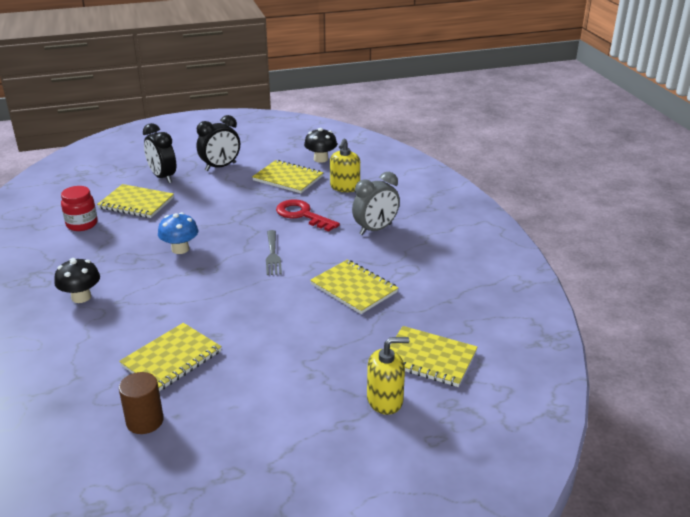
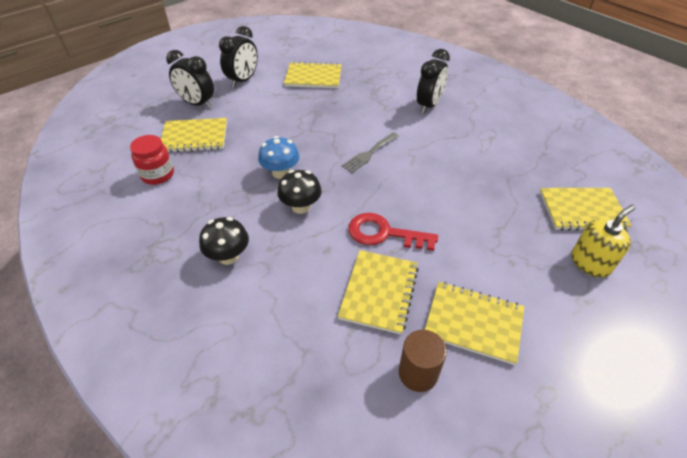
camera: 25 degrees left, 15 degrees up
(272, 255) = (369, 154): grey fork -> grey fork turned 75 degrees clockwise
(302, 215) = (358, 108): red key -> red key (384, 233)
(321, 159) = (324, 53): black mushroom -> black mushroom (301, 207)
(345, 187) = (368, 73): yellow soap dispenser -> none
(354, 288) = (464, 165): yellow notebook -> yellow notebook (473, 323)
(375, 229) = (429, 105): grey clock -> black clock

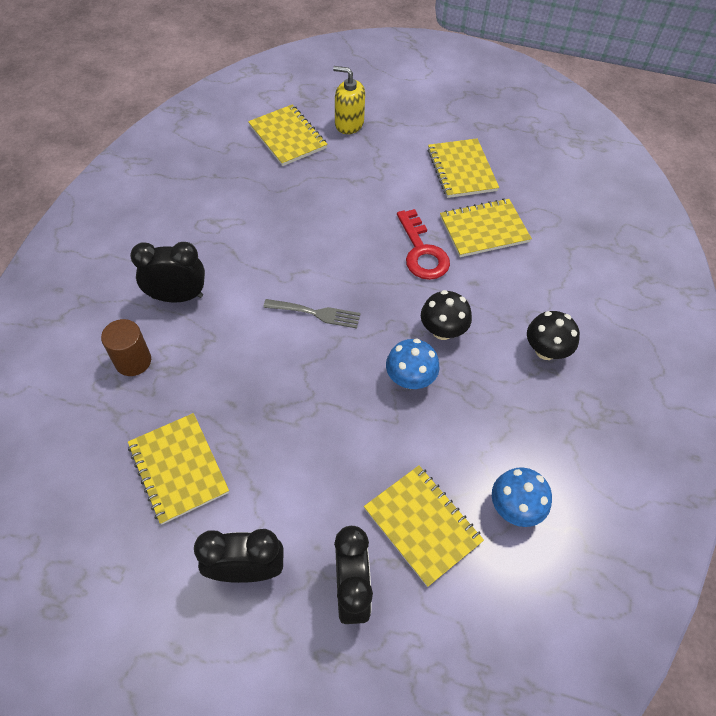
camera: 125 degrees left, 10 degrees up
(158, 175) = (514, 507): red jar -> blue mushroom
(418, 373) = (525, 185): brown cylinder -> brown cylinder (133, 361)

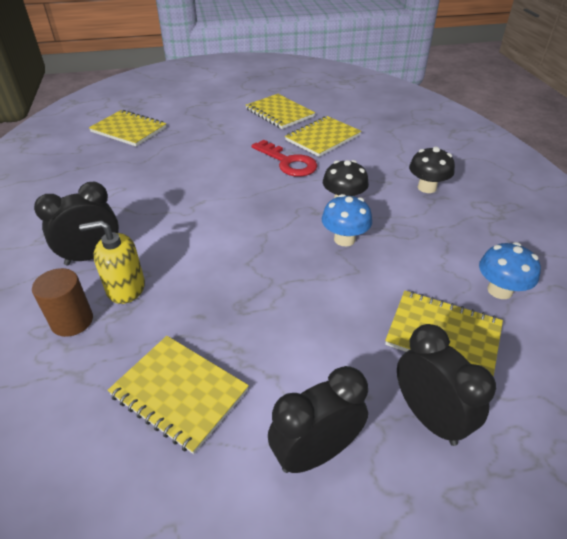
camera: 25 degrees left, 15 degrees down
(316, 313) = (232, 225): grey fork -> none
(349, 124) = (174, 111): yellow soap dispenser -> yellow soap dispenser (125, 288)

